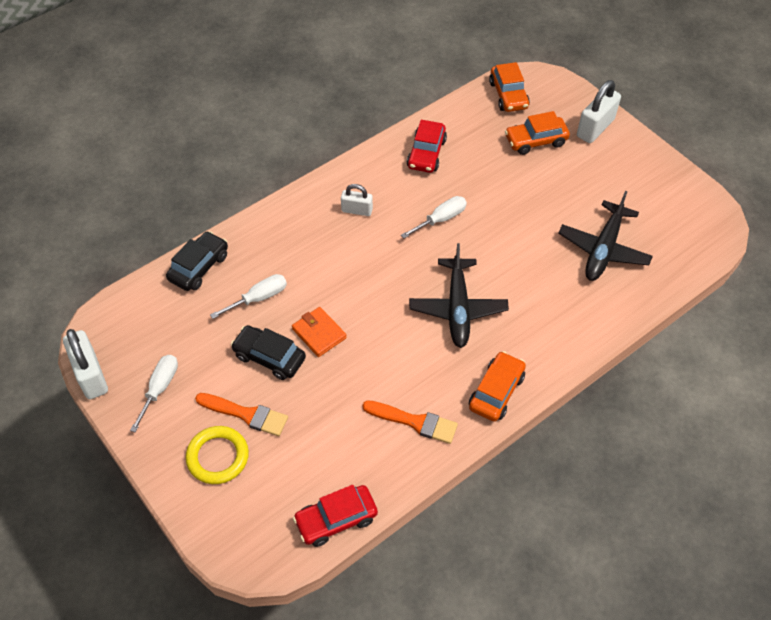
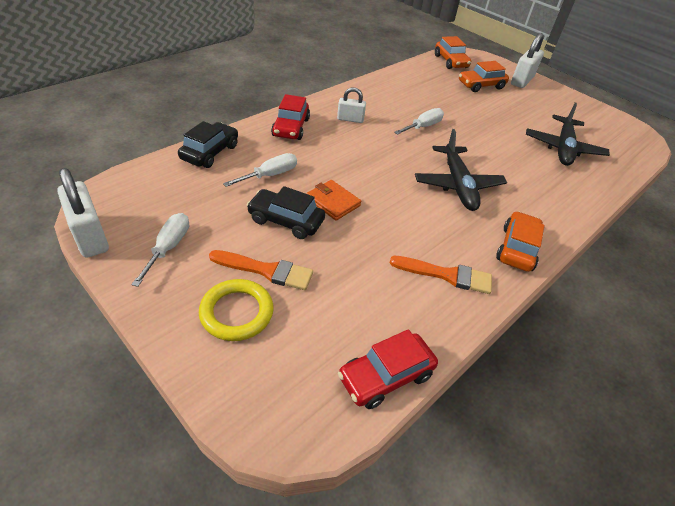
camera: 10 degrees left, 10 degrees down
(426, 153) = (399, 89): red car -> red car (291, 127)

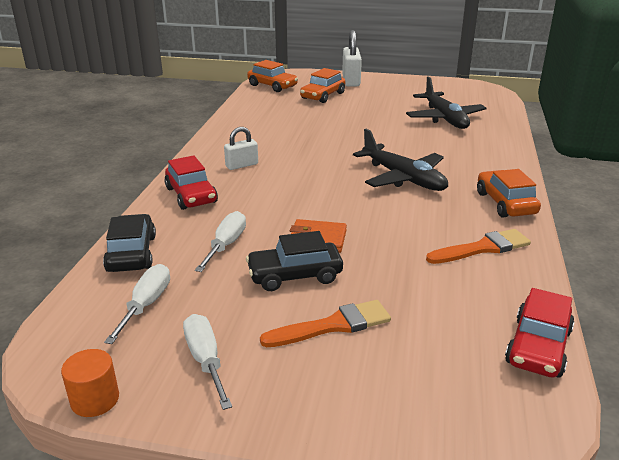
camera: 30 degrees left, 15 degrees down
(90, 236) = (95, 399): white padlock -> orange cylinder
(237, 312) = (354, 375): yellow ring -> none
(423, 127) = (316, 145): white screwdriver -> white screwdriver (146, 304)

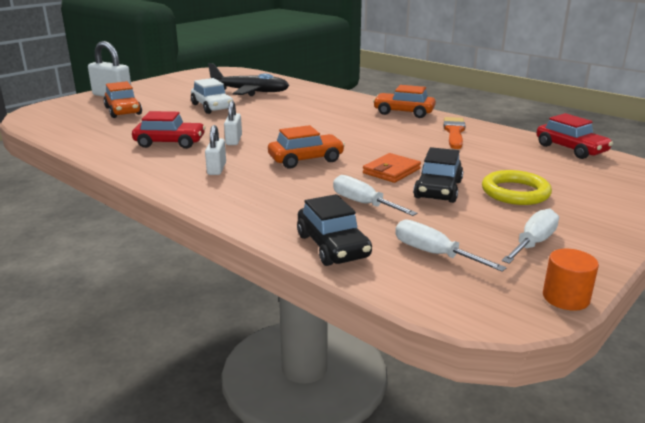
camera: 60 degrees left, 5 degrees down
(132, 253) = (333, 246): black car -> black car turned 135 degrees counterclockwise
(191, 195) = (247, 200): red car -> red car (170, 143)
(206, 360) = (533, 243): white screwdriver -> white screwdriver turned 120 degrees clockwise
(272, 86) = (53, 121): orange car -> orange car (306, 159)
(310, 151) = (234, 140): none -> white padlock
(333, 325) = (515, 192): orange brush -> yellow ring
(379, 119) = (212, 107): none -> white car
(403, 178) = (329, 126): black plane -> none

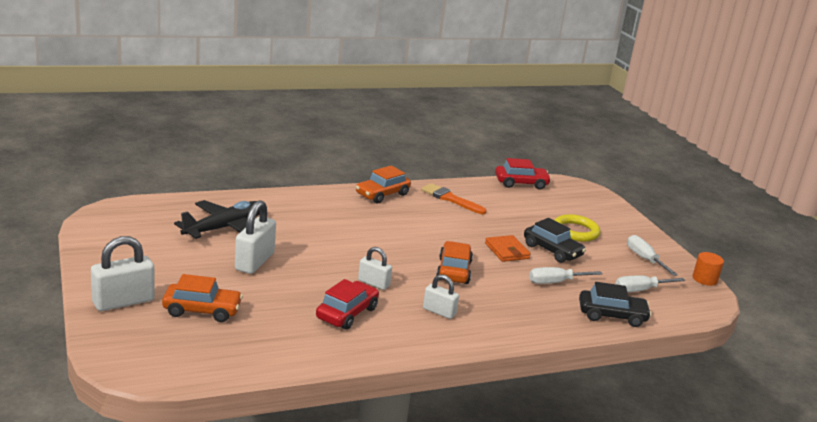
camera: 65 degrees left, 0 degrees up
(212, 107) = (254, 261): white car -> white padlock

